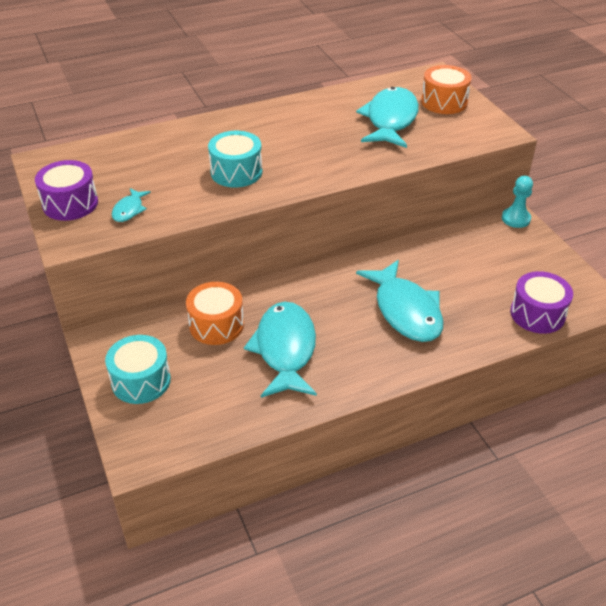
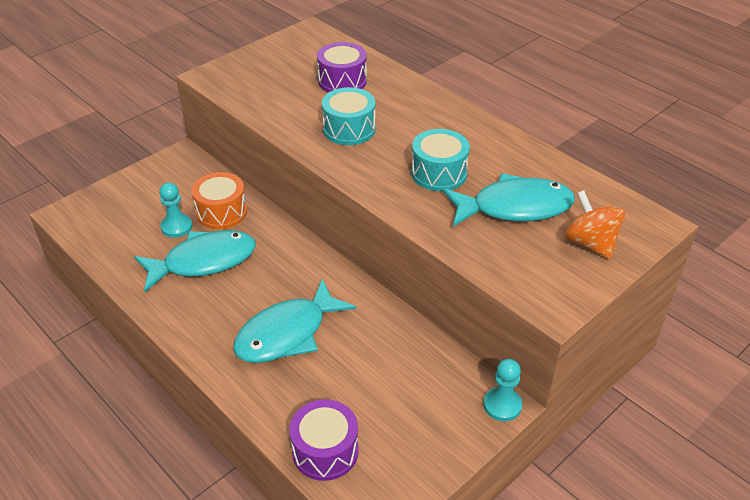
camera: 70 degrees right, 0 degrees up
(70, 203) = (258, 61): purple drum -> purple drum (342, 81)
(129, 210) = (263, 90): turquoise fish -> none
(141, 381) = (144, 191): turquoise drum -> turquoise drum (439, 173)
(220, 362) = (176, 227): none -> turquoise pawn
(444, 102) = (590, 243): orange drum -> orange spinning top

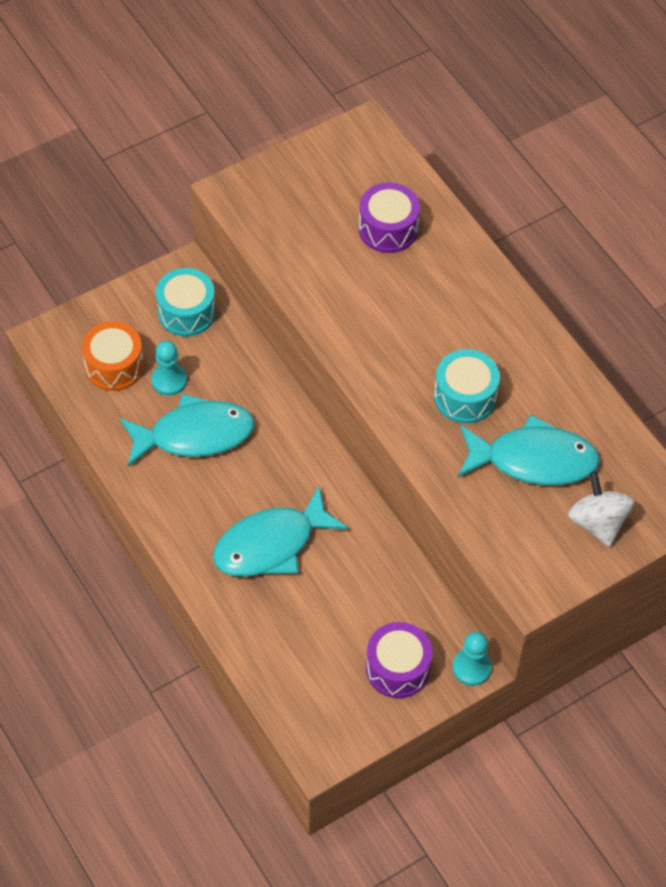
camera: 10 degrees right, 15 degrees up
(221, 212) = (222, 367): orange drum -> orange drum (114, 366)
(325, 451) = (286, 683): purple drum -> purple drum (397, 668)
(349, 129) = (379, 311): turquoise drum -> turquoise drum (186, 312)
(590, 243) = (597, 522): orange spinning top -> white spinning top

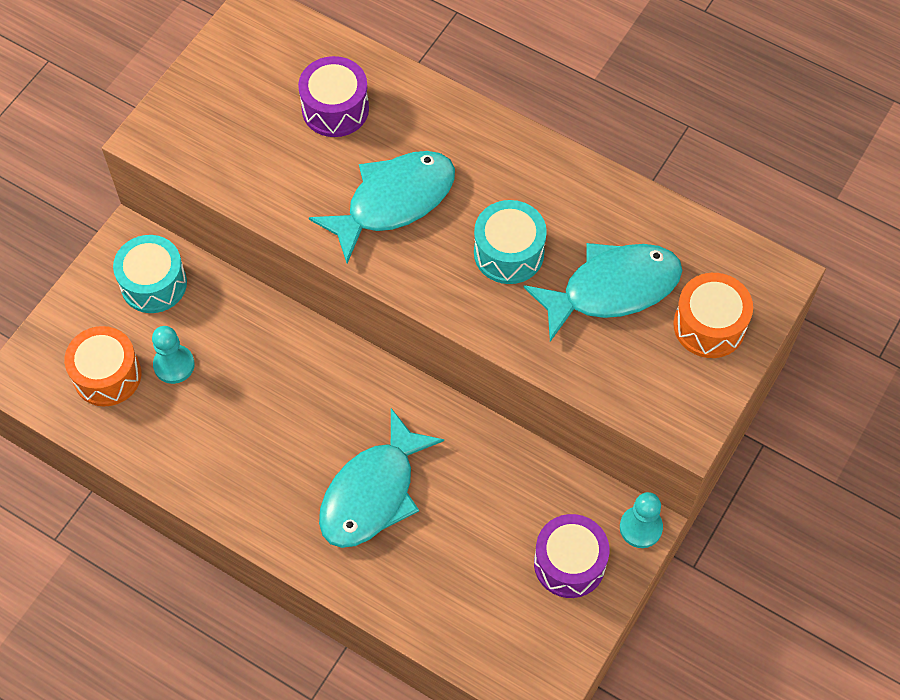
camera: 25 degrees left, 5 degrees up
(194, 435) = (231, 412): turquoise fish -> turquoise fish (393, 202)
(597, 522) = (709, 325): white spinning top -> orange drum

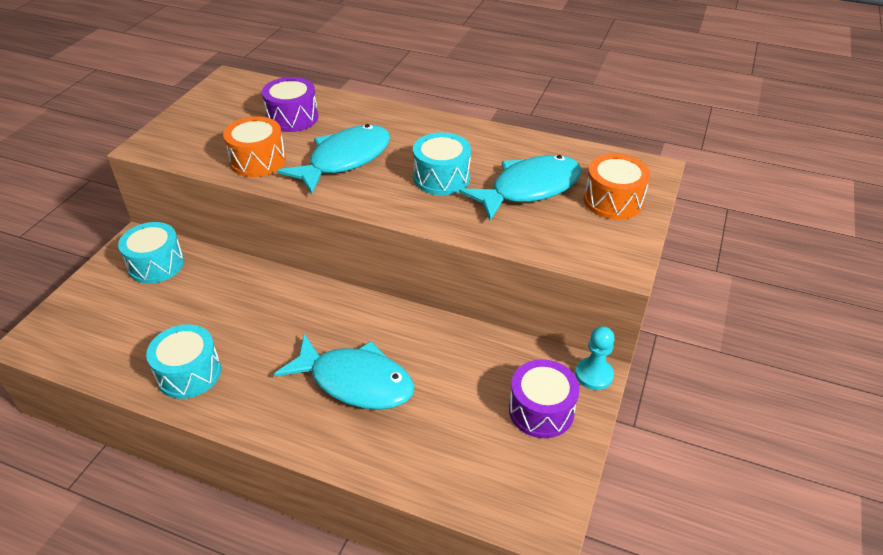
camera: 10 degrees left, 20 degrees down
(107, 375) = (113, 329): orange drum -> orange drum (258, 160)
(174, 365) = (172, 314): turquoise pawn -> none
(192, 451) = (189, 373): none -> turquoise drum
(373, 492) = (355, 381): turquoise fish -> turquoise fish turned 90 degrees counterclockwise

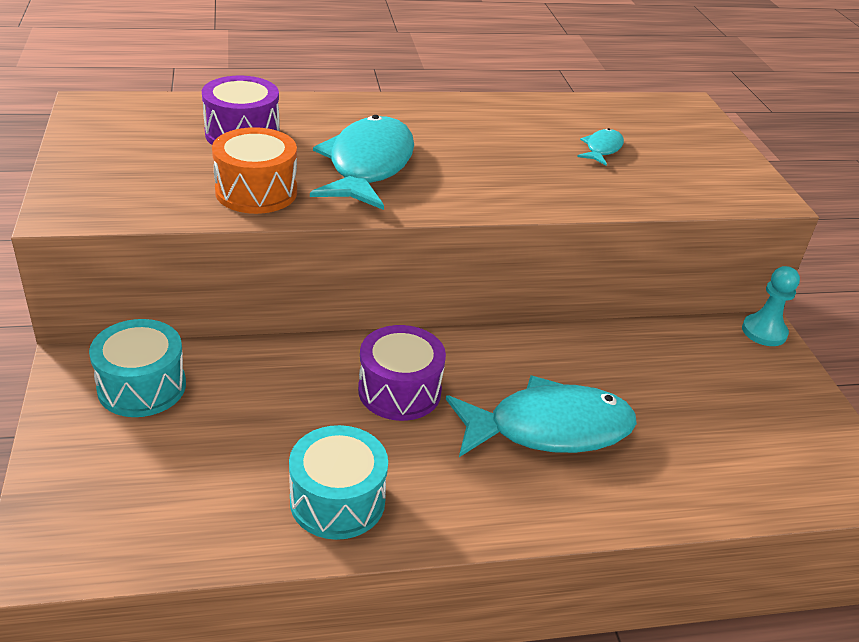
camera: 35 degrees left, 5 degrees down
(441, 178) = (501, 159): turquoise drum -> none
(529, 189) = (602, 149): turquoise fish -> turquoise fish, size x0.46
(541, 410) = (755, 383): purple drum -> purple drum (399, 391)
(613, 201) = (690, 141): orange drum -> none

